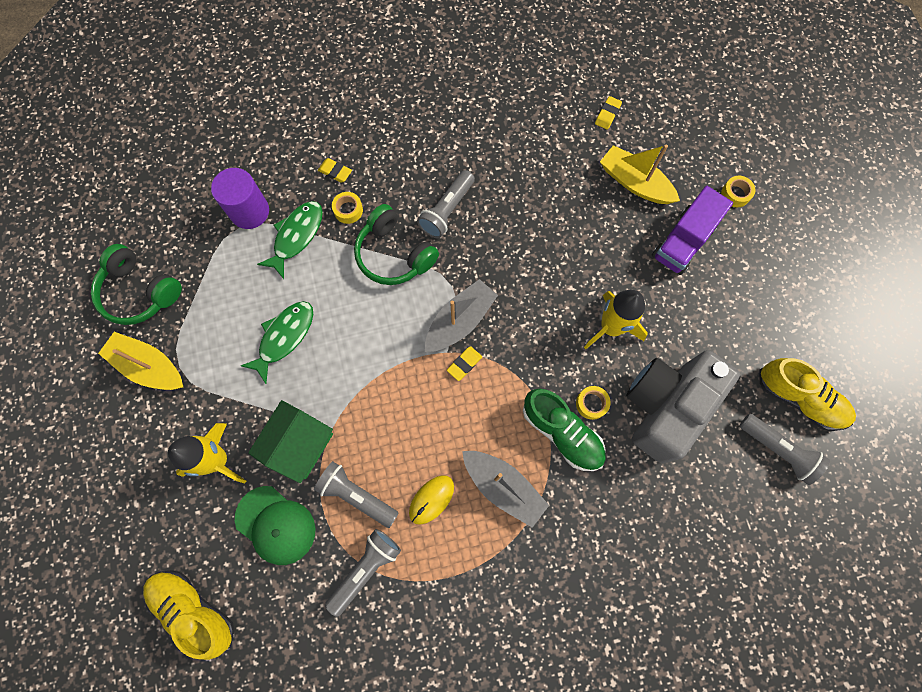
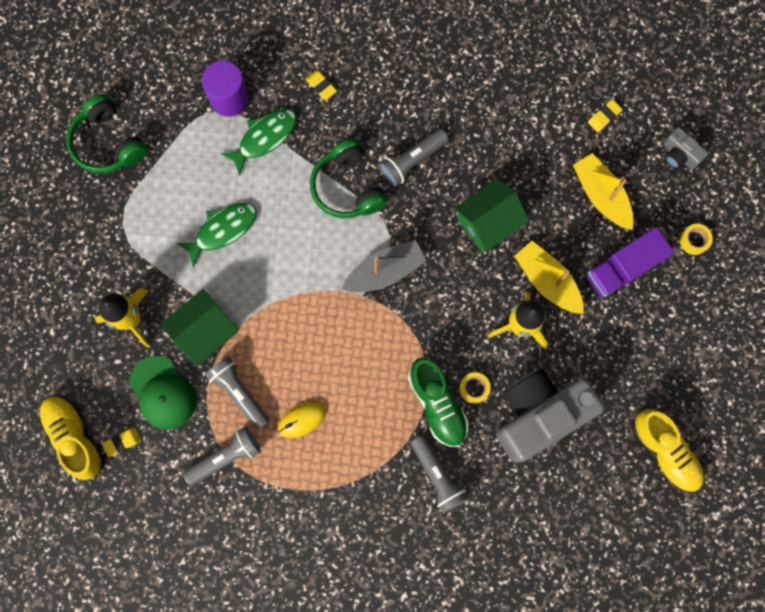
camera: 20 degrees right, 5 degrees up
(149, 366) = (97, 215): yellow boat -> yellow boat (547, 281)
(348, 210) = (320, 129): yellow tape -> none
(464, 364) = (374, 312): yellow eraser -> yellow eraser (122, 442)
(503, 487) = (367, 432): grey boat -> none
(541, 242) = (488, 223): none -> green house
(688, 125) = (679, 155): none -> grey camera
(777, 450) = (624, 489): grey flashlight -> grey flashlight (437, 476)

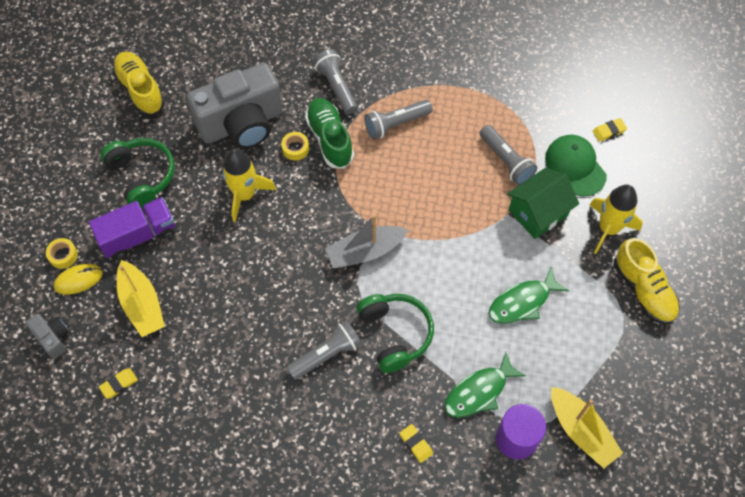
camera: 175 degrees left, 15 degrees down
(75, 437) = (651, 138): yellow shoe -> yellow shoe (643, 289)
(108, 142) = (645, 401): green headphones -> green headphones (142, 176)
(226, 457) = (518, 113): grey flashlight -> grey flashlight (396, 124)
(302, 420) = (450, 136): yellow mouse -> yellow mouse (78, 280)
(488, 223) = (259, 288): green house -> none
(547, 281) = (212, 231): yellow boat -> yellow boat (581, 431)

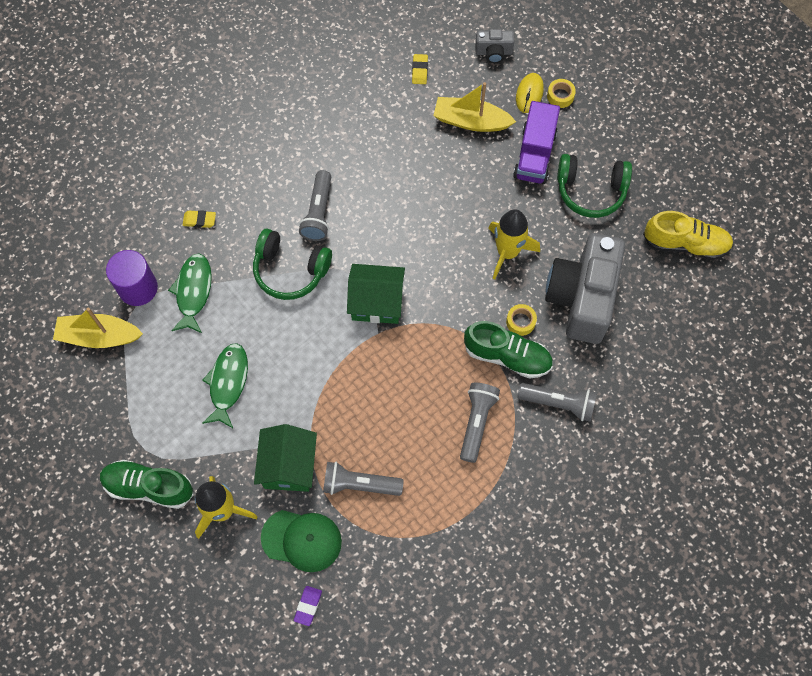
camera: 130 degrees right, 5 degrees up
(365, 251) = (377, 302): grey boat -> green house
(609, 131) = (308, 606): yellow eraser -> purple eraser
(643, 289) = (149, 487): yellow shoe -> green shoe

